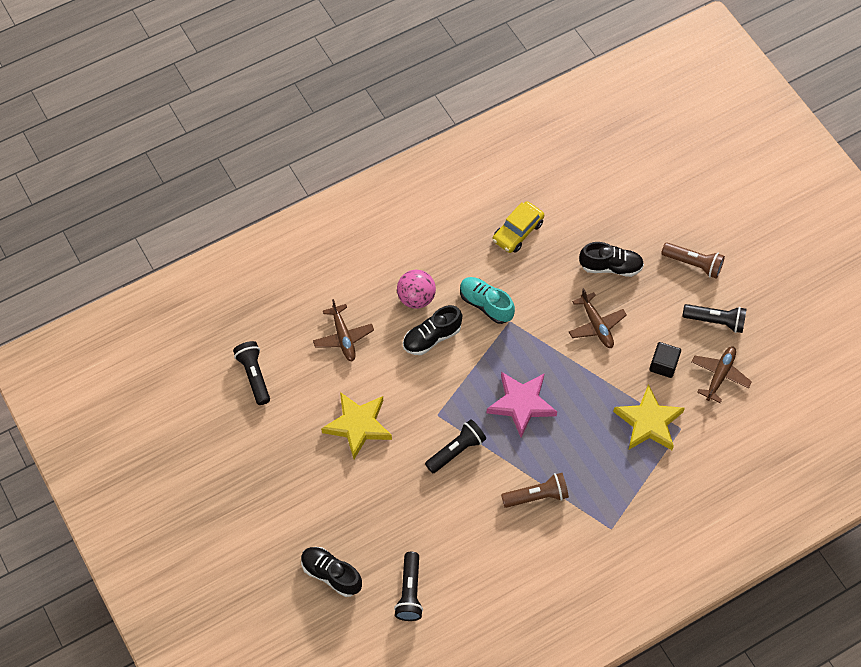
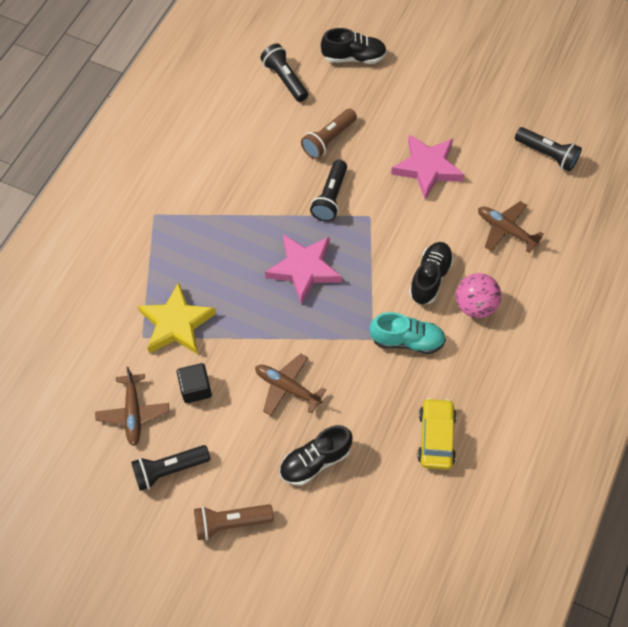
camera: 145 degrees right, 0 degrees up
(358, 425) = (427, 168): yellow star -> pink star
(537, 496) = (235, 203): brown flashlight -> brown flashlight (328, 140)

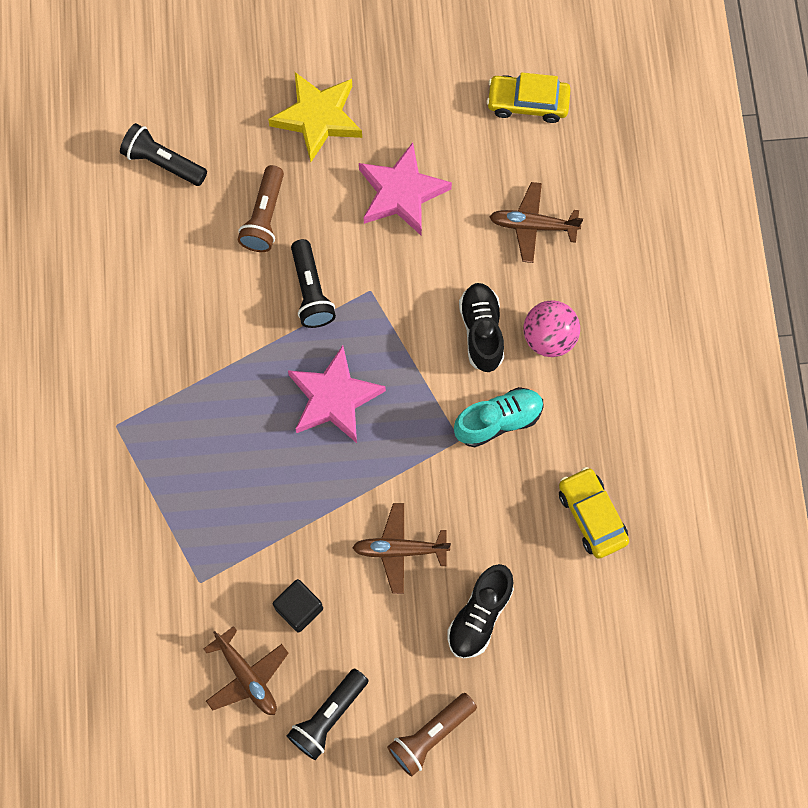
camera: 30 degrees left, 10 degrees up
(176, 324) = (229, 545): yellow star -> yellow star (318, 118)
(354, 57) = (229, 89): black shoe -> none
(547, 154) = (527, 103): black flashlight -> yellow car

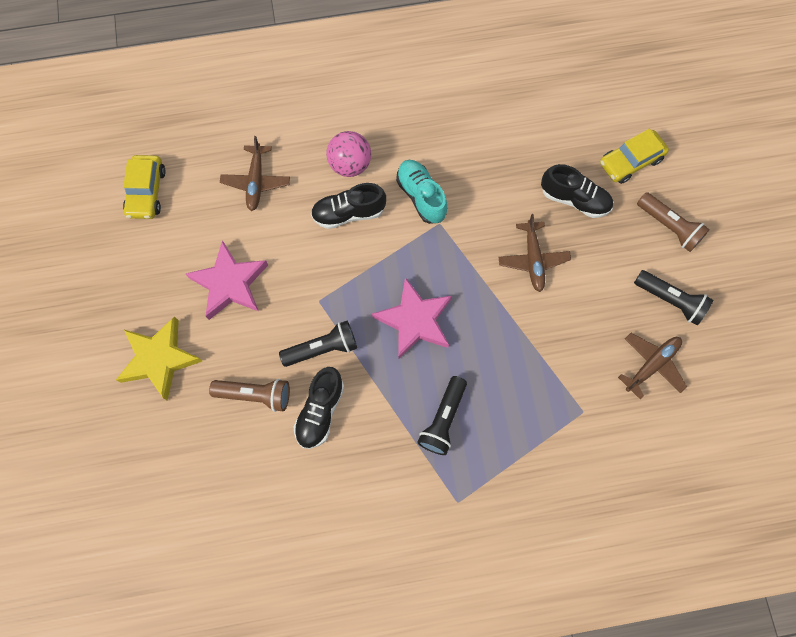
camera: 95 degrees left, 0 degrees up
(163, 162) = (204, 493): black flashlight -> black flashlight (443, 419)
(237, 285) = (320, 411): none -> black shoe
(299, 608) = (591, 330): black cube -> none
(591, 516) = (487, 128): yellow car -> yellow car (630, 161)

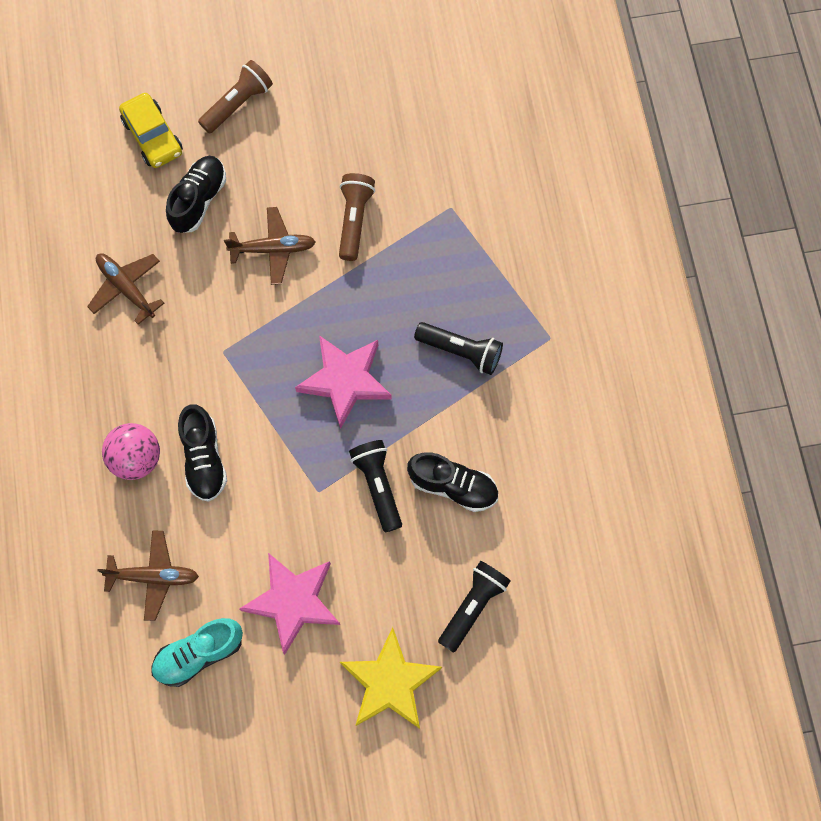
camera: 90 degrees left, 0 degrees up
(147, 192) = (160, 721): yellow car -> none
(255, 395) = (434, 562): brown flashlight -> brown flashlight (354, 220)
(421, 196) = (186, 372): turquoise shoe -> turquoise shoe (199, 654)
(651, 365) = (399, 136): brown plane -> brown plane (126, 288)
(670, 300) = (326, 111): black flashlight -> black flashlight (472, 606)

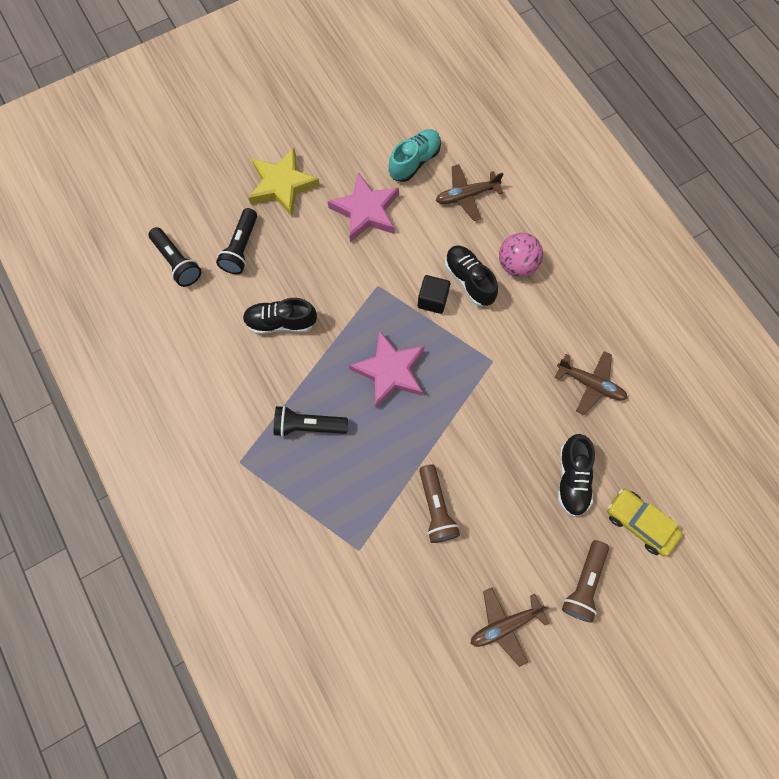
camera: 160 degrees right, 0 degrees up
(259, 449) = (432, 300): none -> black cube
(273, 249) = (491, 458): brown plane -> brown plane (505, 625)
(377, 486) = (336, 304): black flashlight -> black flashlight (177, 262)

